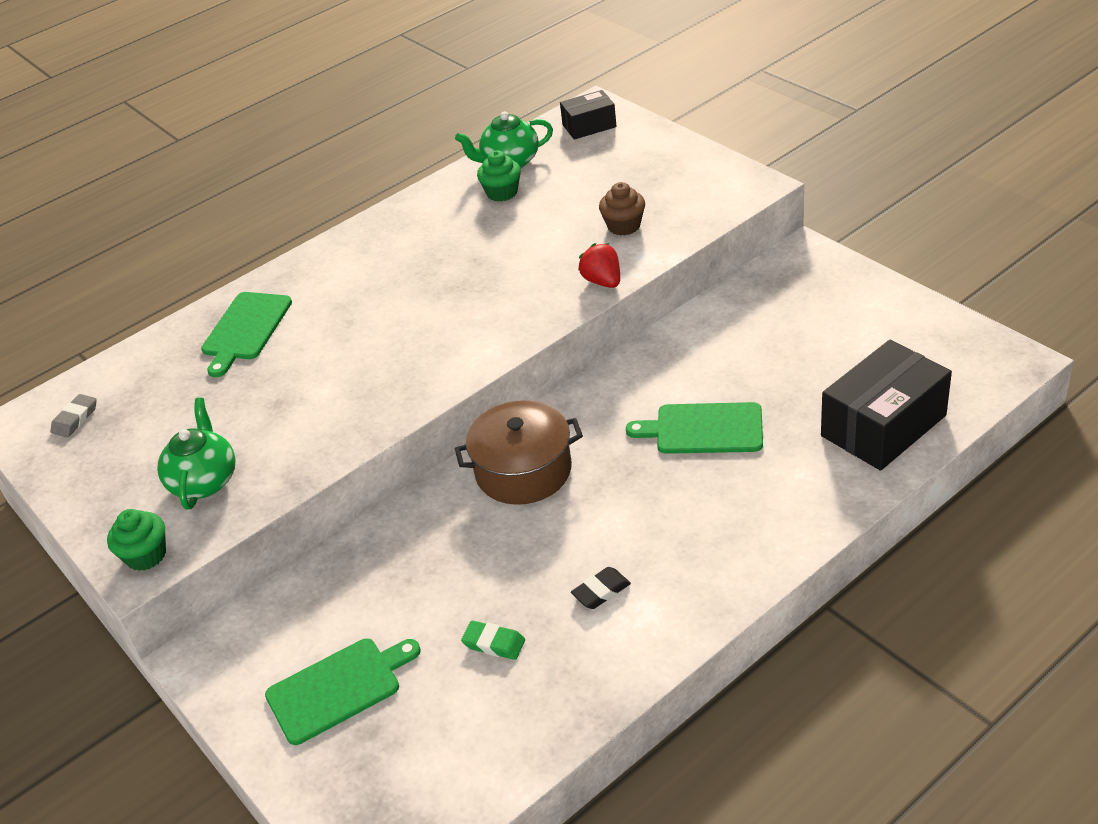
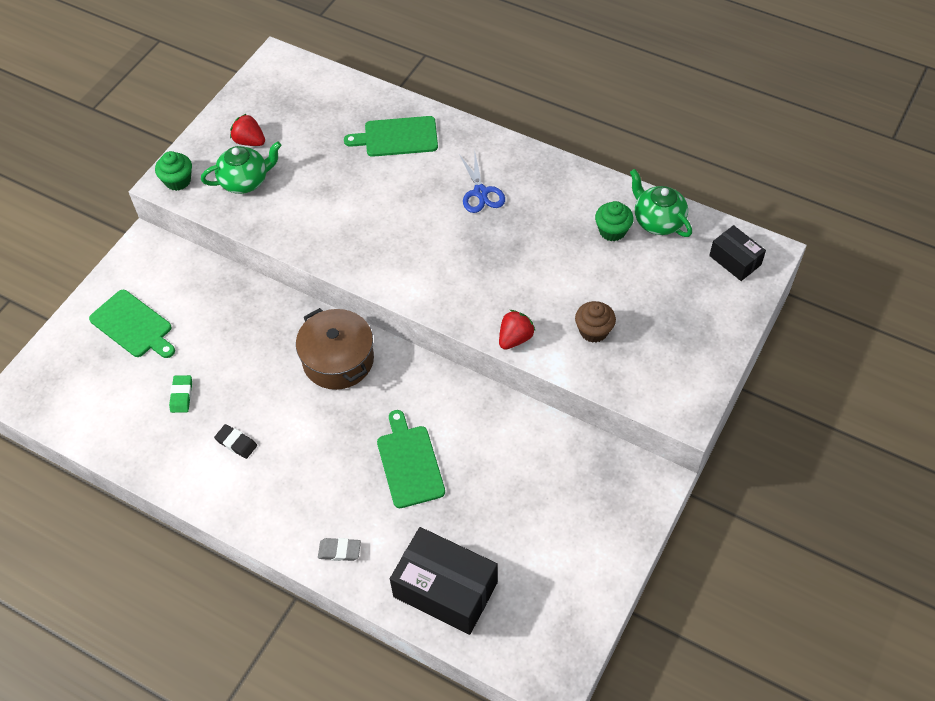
camera: 65 degrees right, 15 degrees up
(75, 419) = (286, 88): grey eraser -> grey eraser (339, 551)
(137, 468) = (249, 141): none -> red strawberry
(382, 275) = (480, 192): none -> blue scissors

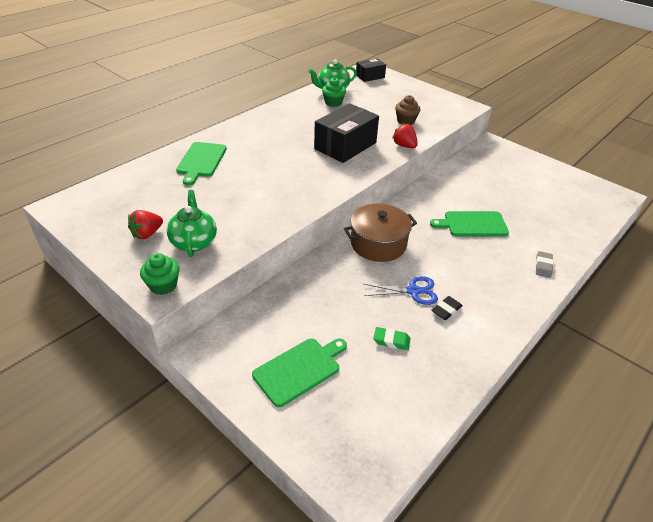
camera: 80 degrees left, 15 degrees down
(445, 589) = (567, 225): black box -> black box (345, 146)
(480, 192) = (277, 138): blue scissors -> blue scissors (413, 291)

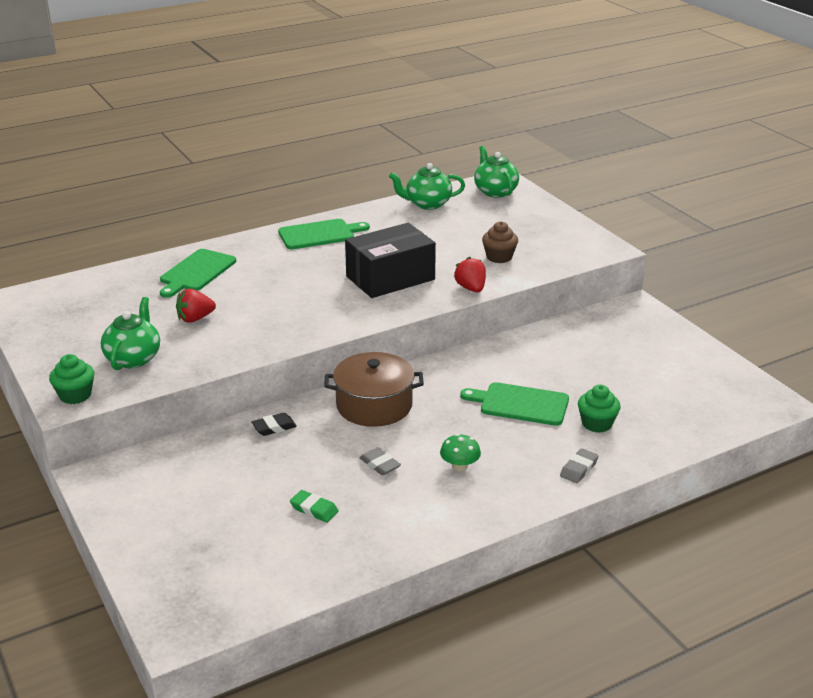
camera: 20 degrees right, 10 degrees down
(147, 234) = (88, 342): red strawberry -> red strawberry (195, 319)
(299, 369) = (188, 515): green cutting board -> green cutting board (319, 234)
(333, 103) = (415, 221): green cupcake -> green cupcake (597, 424)
(370, 76) = (495, 191): black box -> green teapot
(413, 291) = (380, 464): blue scissors -> grey eraser
(446, 310) = (406, 492): black eraser -> black eraser (274, 427)
(467, 280) = (459, 466): none -> green mushroom

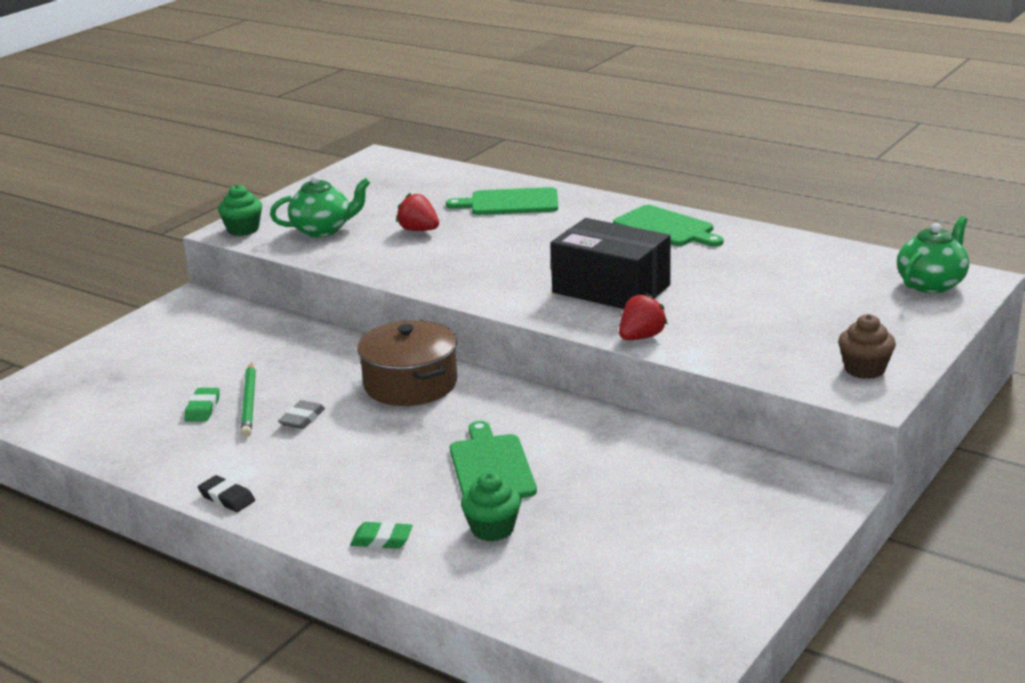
camera: 65 degrees right, 5 degrees down
(274, 427) = (327, 348): black eraser -> black eraser (227, 498)
(327, 484) = (249, 402): none -> green pencil
(427, 204) = (829, 257): green teapot -> none
(459, 466) = (332, 463): green mushroom -> none
(499, 257) = (745, 333): brown cupcake -> brown cupcake (864, 369)
(579, 469) = (382, 540): grey eraser -> green eraser

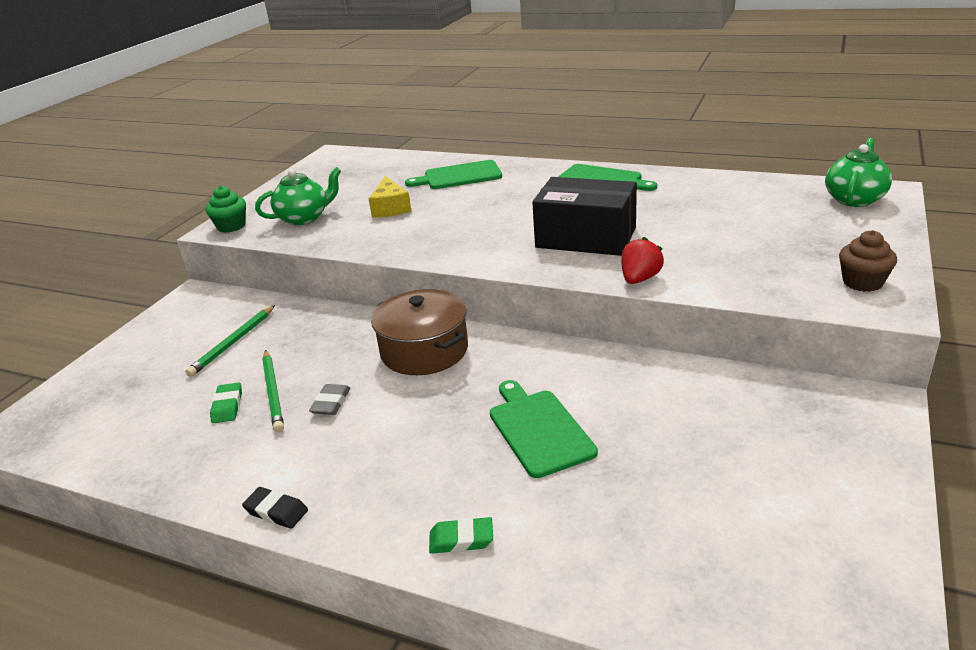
camera: 10 degrees left, 5 degrees up
(221, 352) = (233, 342): none -> green pencil
(419, 230) = (390, 208): red strawberry -> yellow cheese
(492, 529) = (573, 505): green cupcake -> none

